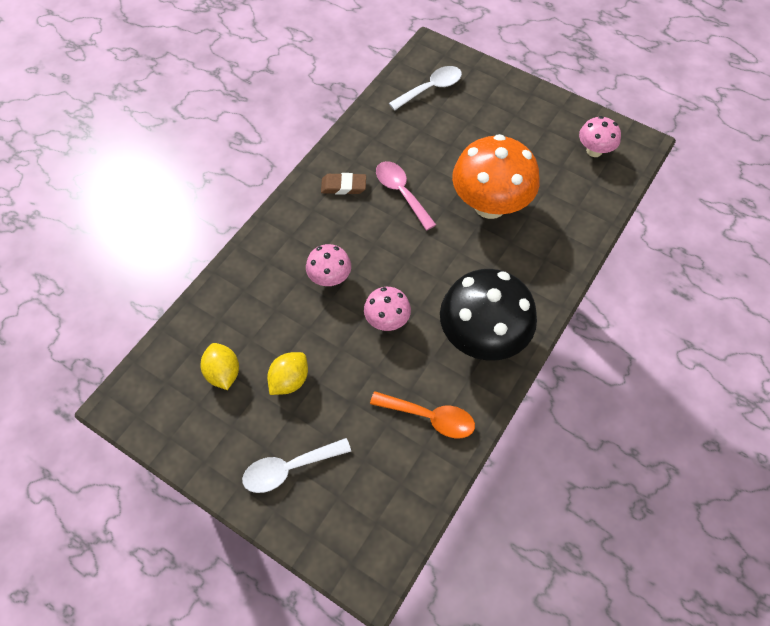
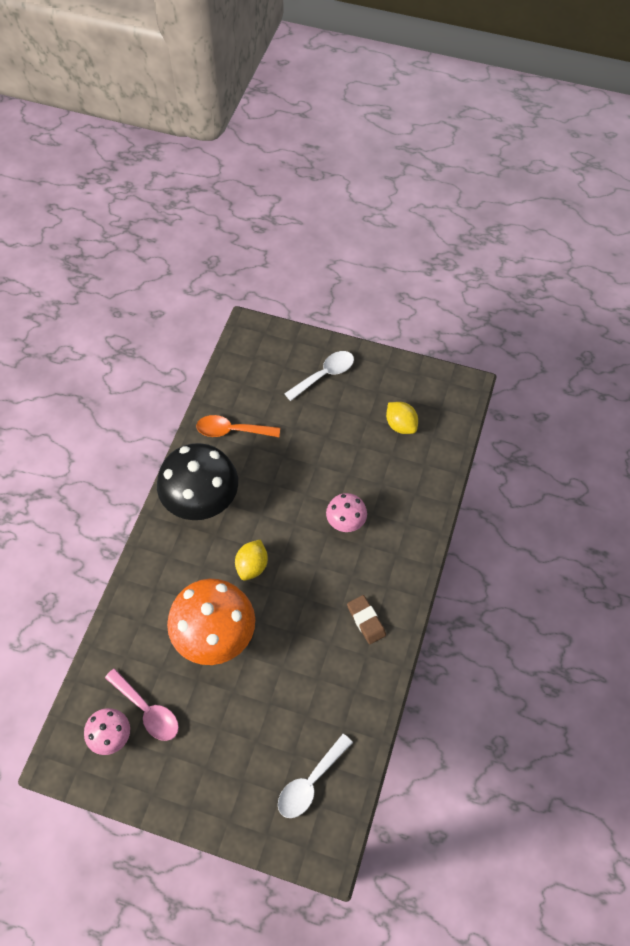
camera: 165 degrees right, 0 degrees up
(289, 380) = (347, 432): yellow lemon -> yellow lemon (252, 566)
(343, 186) = (366, 620): brown eraser -> brown eraser turned 75 degrees clockwise
(387, 320) = (285, 496): pink mushroom -> none
(401, 193) = (306, 627): pink spoon -> pink spoon (147, 710)

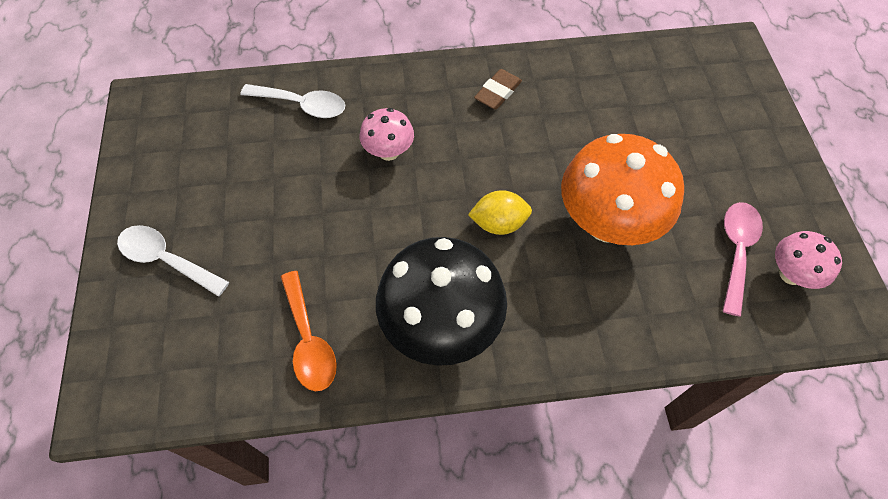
camera: 115 degrees left, 0 degrees up
(310, 782) = (686, 78): white spoon -> white spoon (302, 105)
(401, 425) = (224, 145): yellow lemon -> none

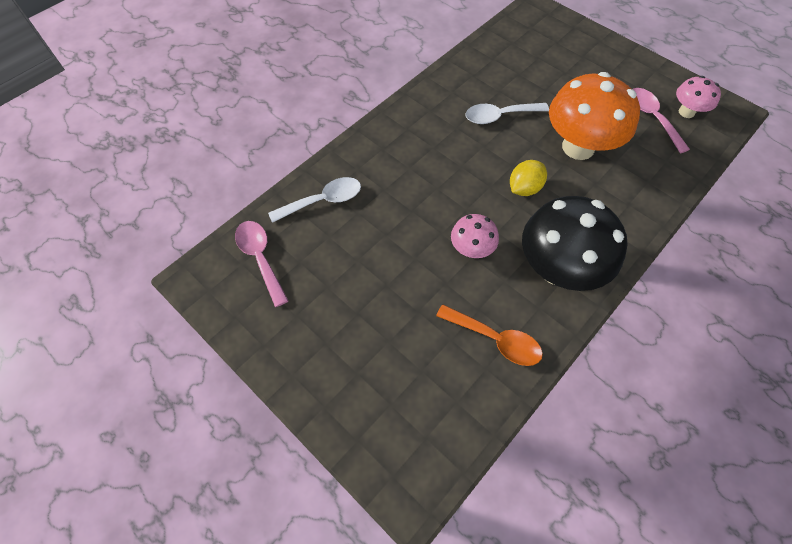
camera: 40 degrees left, 0 degrees up
(167, 260) = (346, 366): white spoon -> white spoon (500, 116)
(202, 119) = (260, 258): none -> pink spoon
(389, 152) = (414, 191): pink mushroom -> pink mushroom (471, 249)
(497, 92) = (439, 112): brown eraser -> none

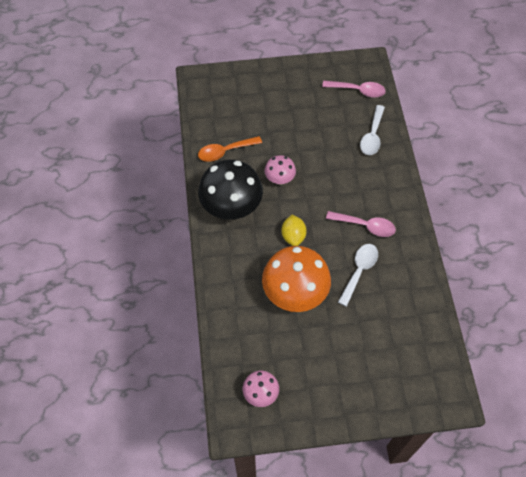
camera: 130 degrees right, 0 degrees up
(652, 118) = (276, 364): pink spoon -> pink spoon (365, 226)

